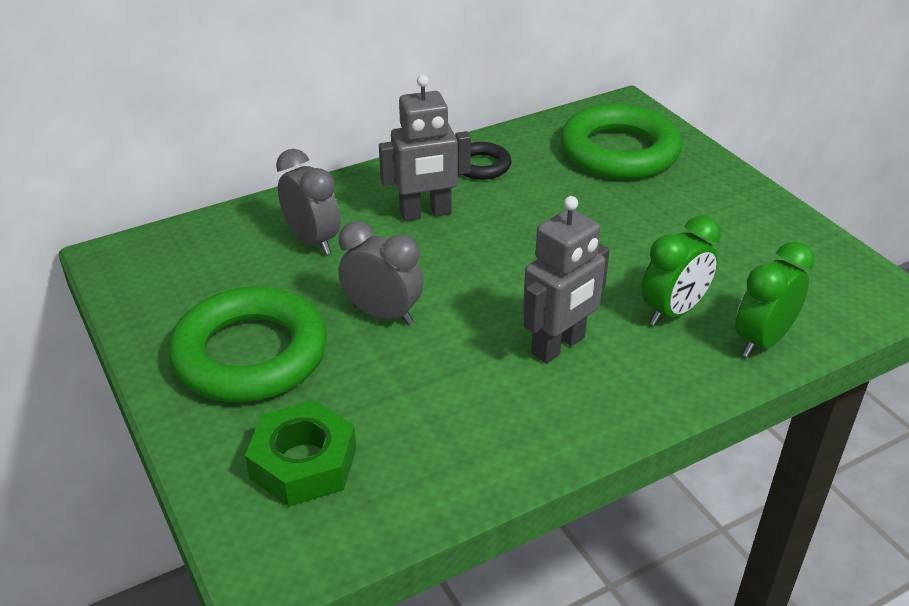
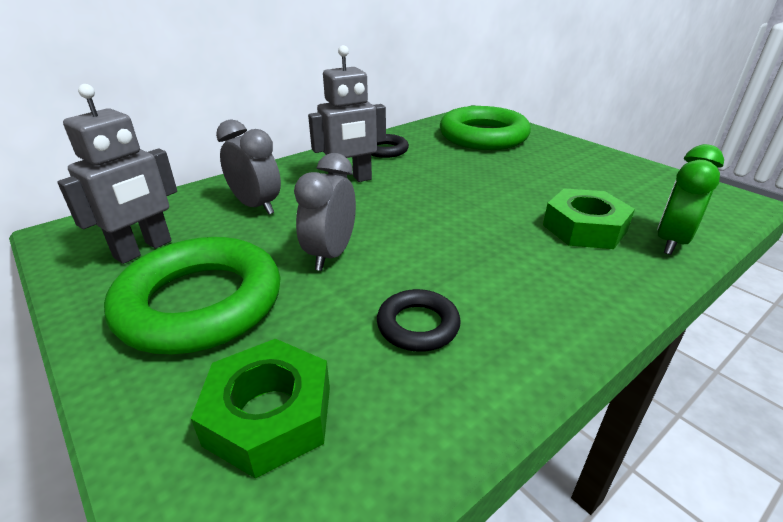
camera: 10 degrees left, 5 degrees down
(383, 314) = (331, 255): grey clock -> grey clock turned 90 degrees counterclockwise
(449, 402) = (418, 325): none -> black ring
(558, 346) = (502, 263): grey robot -> grey robot (143, 249)
(673, 312) = (584, 228): green clock -> green nut

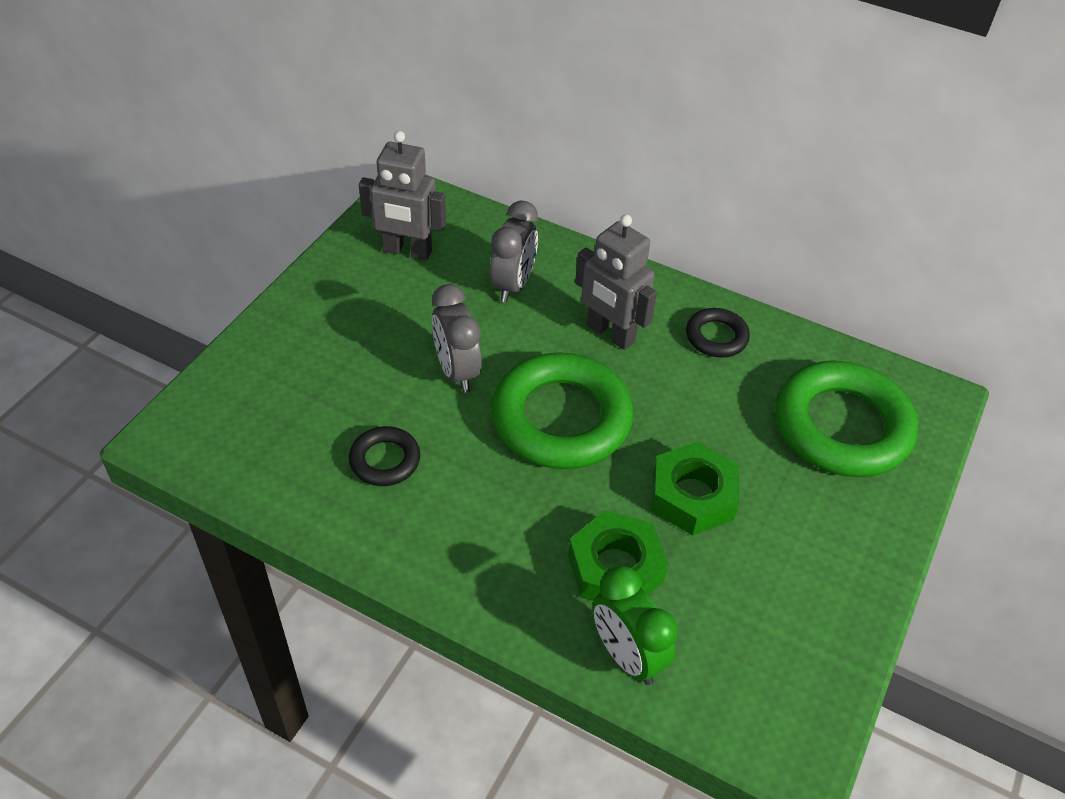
camera: 65 degrees right, 15 degrees up
(200, 303) = (357, 321): green ring -> green ring (561, 419)
(269, 415) = (268, 408): green nut -> green nut (692, 496)
(331, 255) = (457, 371): grey clock -> grey clock turned 105 degrees counterclockwise
(671, 242) = (627, 655): green clock -> green clock turned 135 degrees counterclockwise

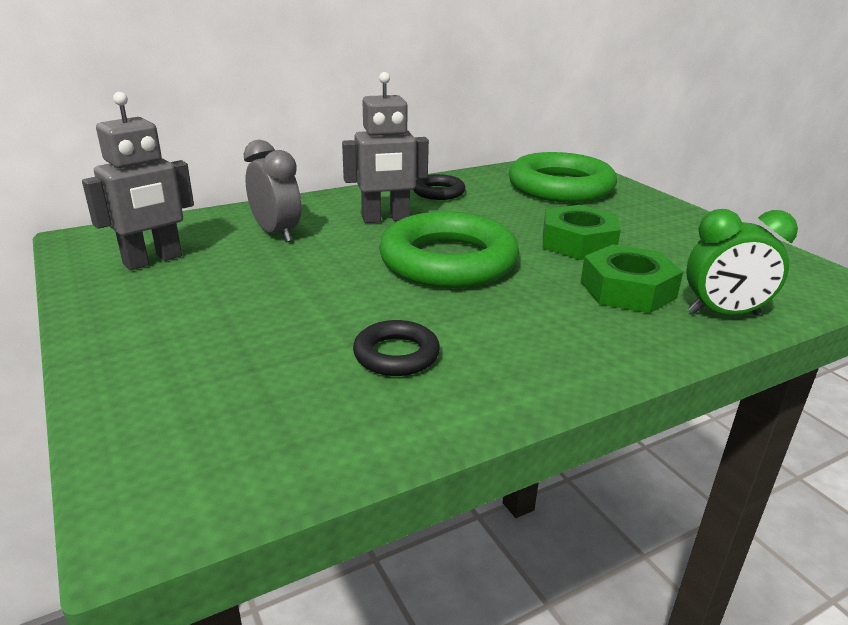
camera: 55 degrees left, 20 degrees down
(457, 371) = (335, 285): grey clock -> none

